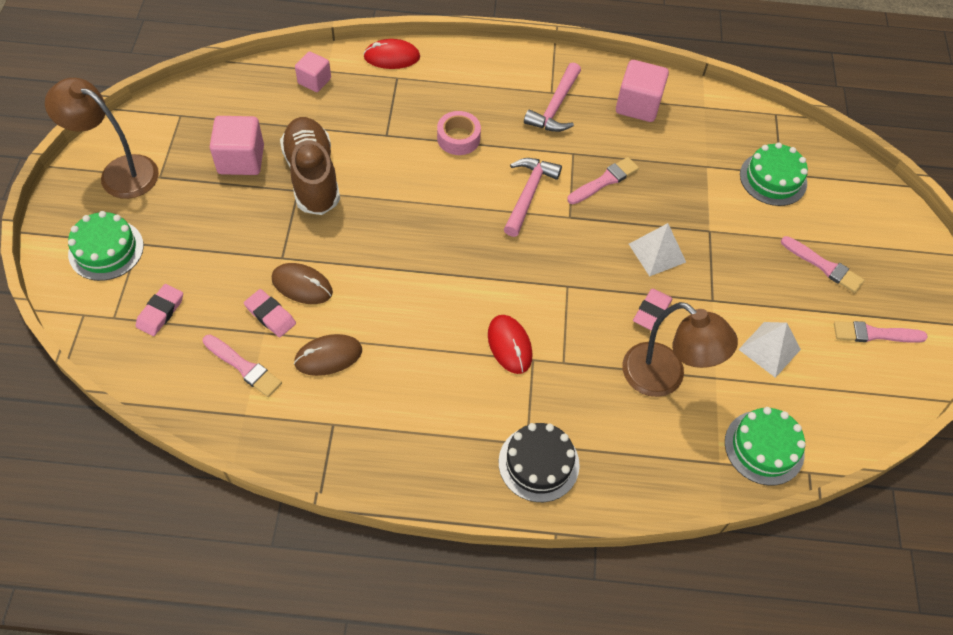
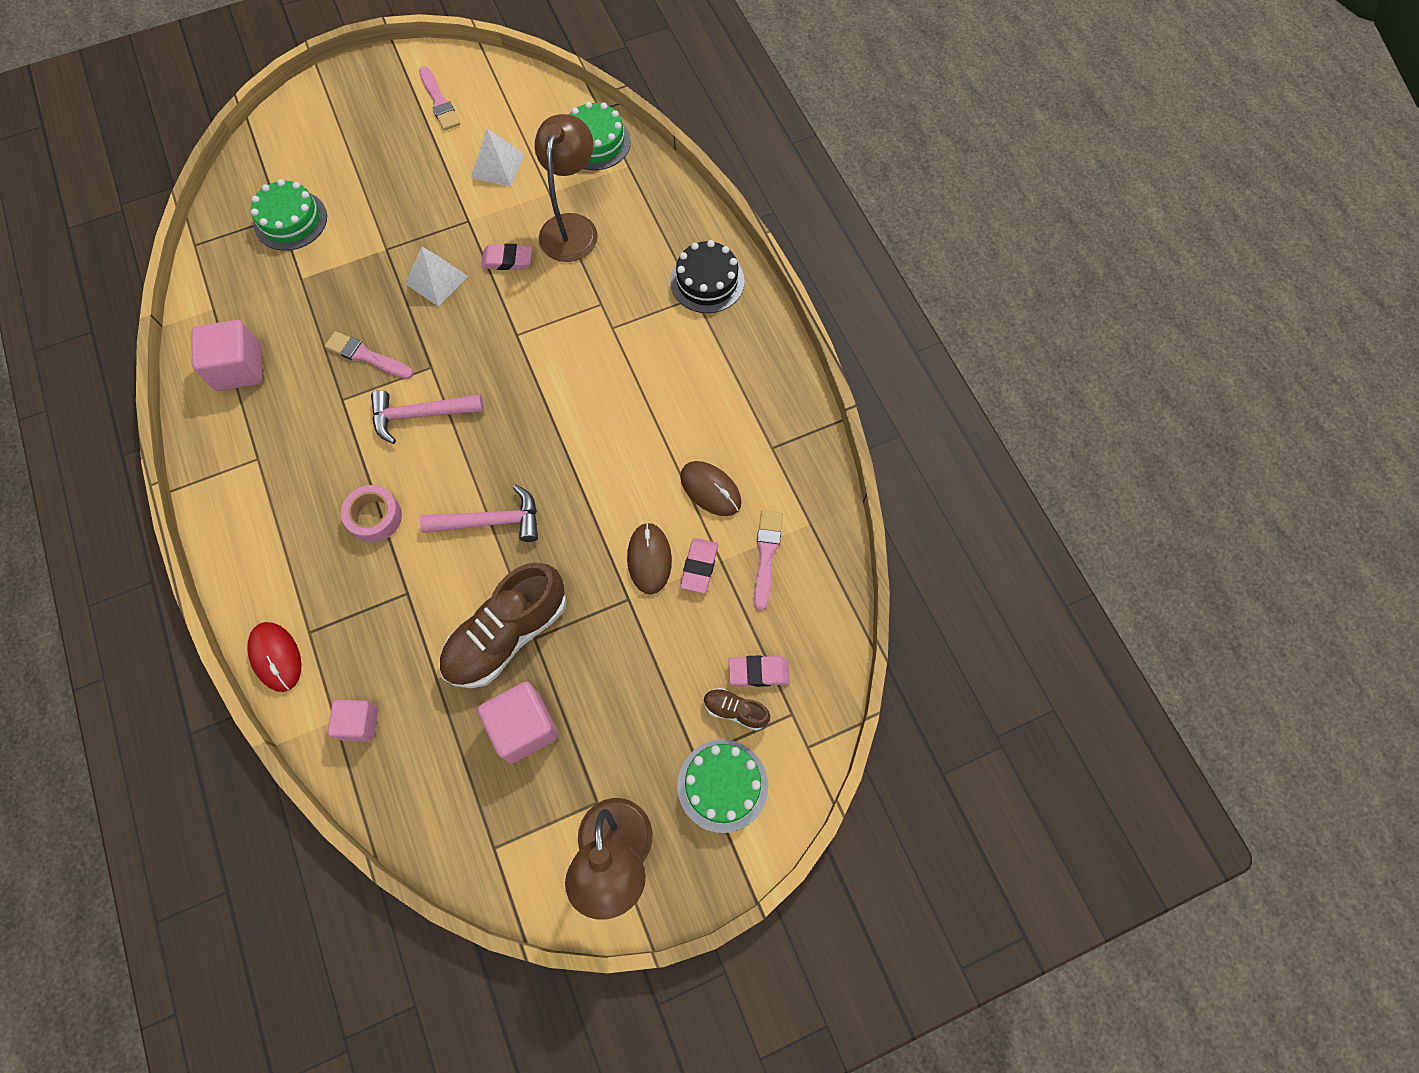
camera: 115 degrees left, 10 degrees up
(147, 283) = (735, 710): none -> brown shoe
(509, 345) = (608, 351): red mouse -> none
(555, 107) = (279, 444): pink hammer -> pink hammer (490, 521)
(824, 266) = (382, 154): pink brush -> none

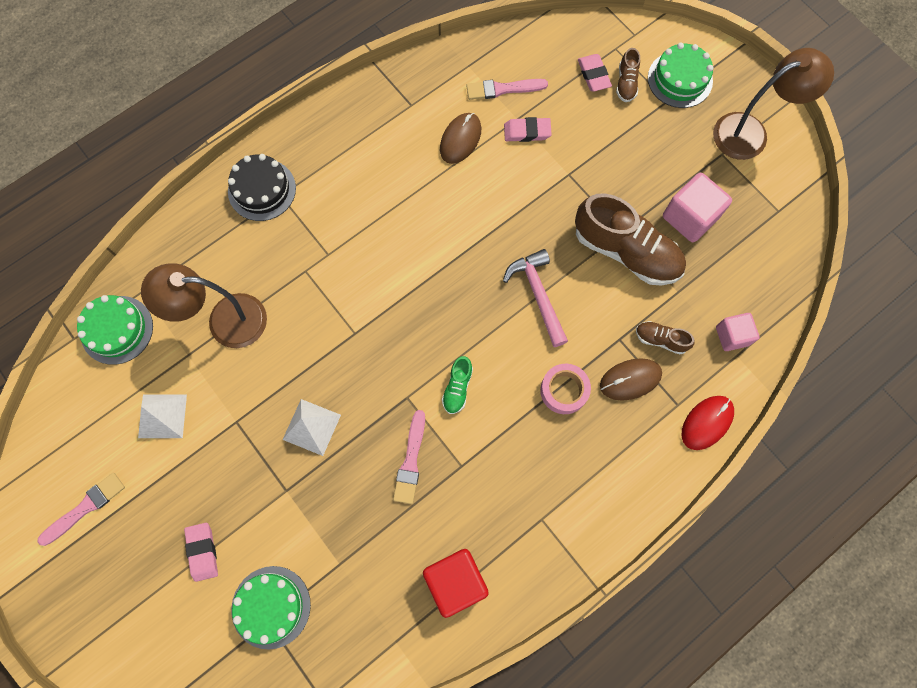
camera: 105 degrees left, 5 degrees up
(239, 368) = (455, 581): pink cube -> red cube
(388, 638) = (660, 339): none -> brown shoe
(421, 415) = (457, 388): pink hammer -> green shoe
(507, 260) = (275, 368): pink eraser -> pink eraser (202, 552)
(649, 559) = (532, 168): brown mouse -> brown mouse (630, 379)

